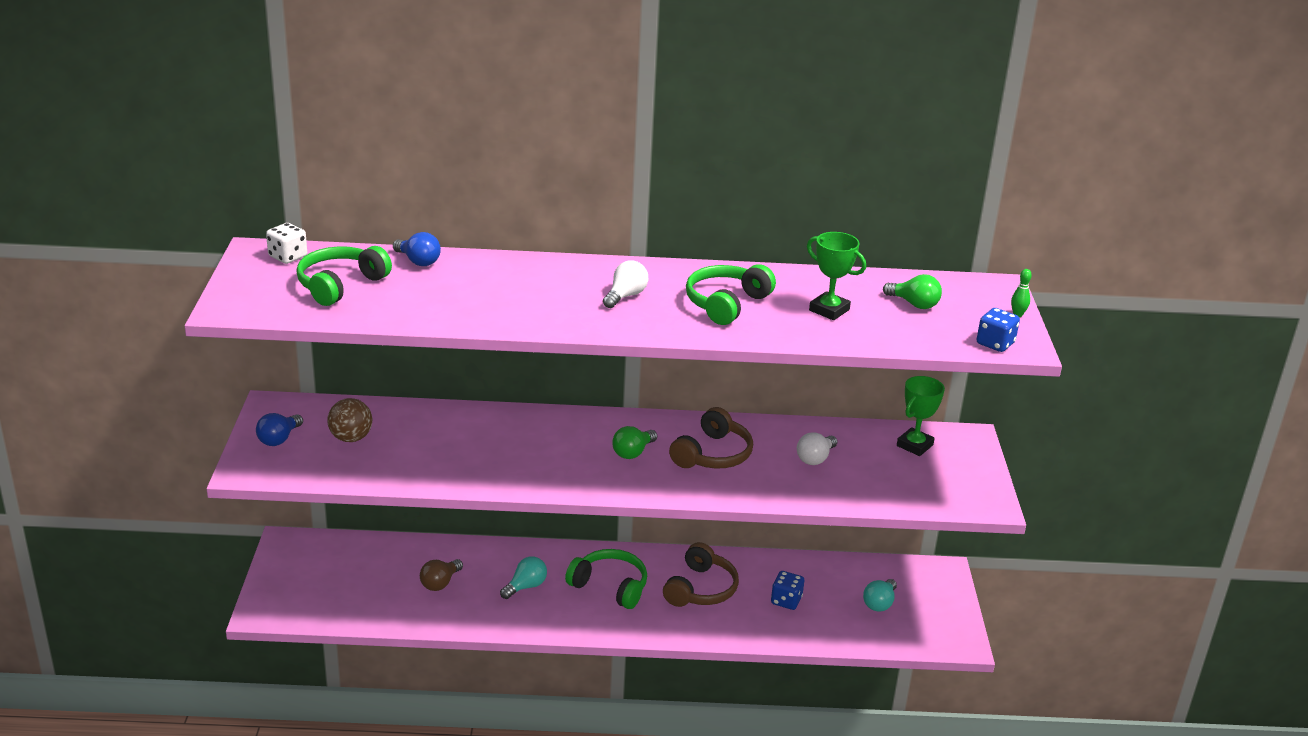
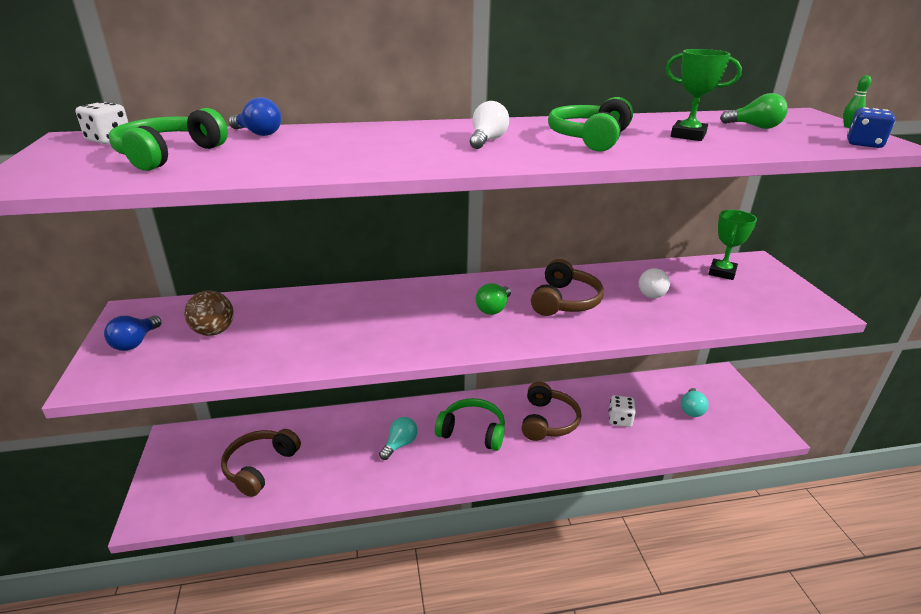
camera: 10 degrees left, 0 degrees up
(374, 585) = (260, 467): none -> brown headphones
(440, 583) = (322, 454): brown light bulb -> none
(786, 601) = (620, 420): blue dice -> white dice

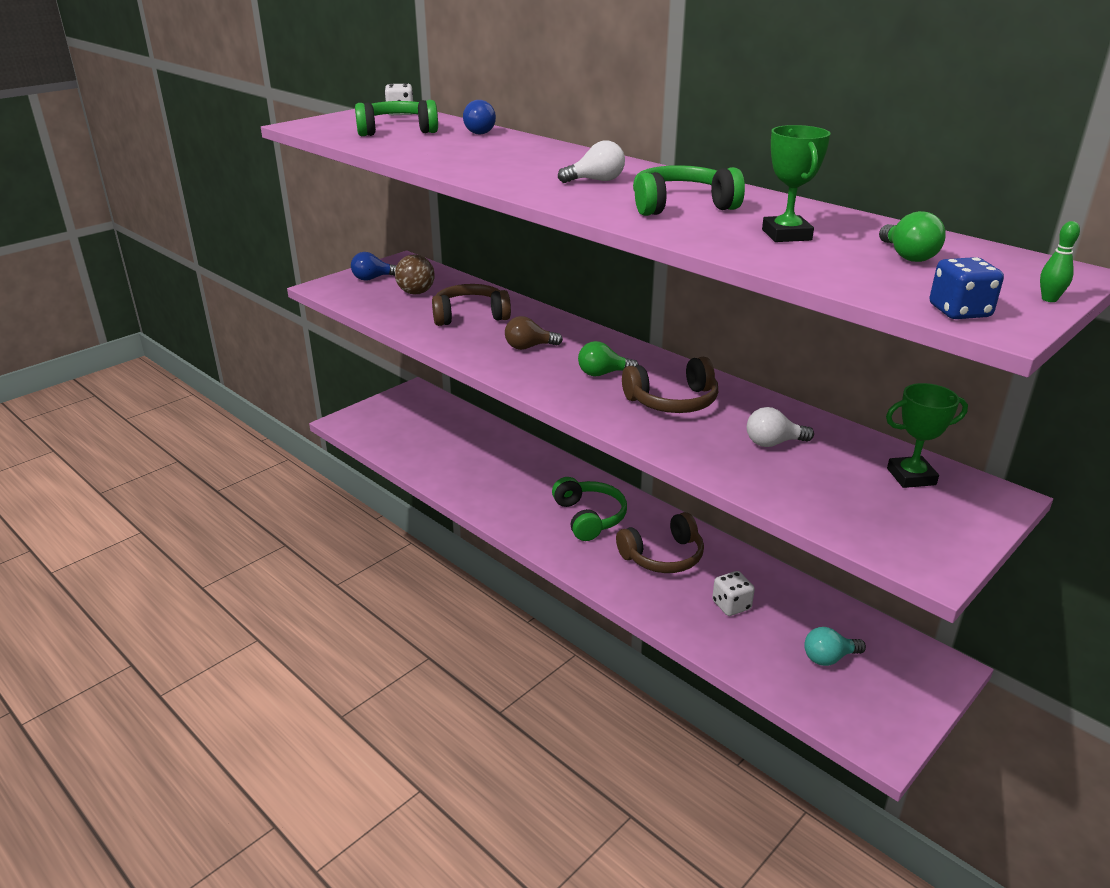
camera: 55 degrees right, 0 degrees up
(260, 467) = (428, 438): brown headphones -> brown headphones (470, 316)
(400, 444) = (525, 486): turquoise light bulb -> none
(408, 320) = (529, 347): none -> brown light bulb

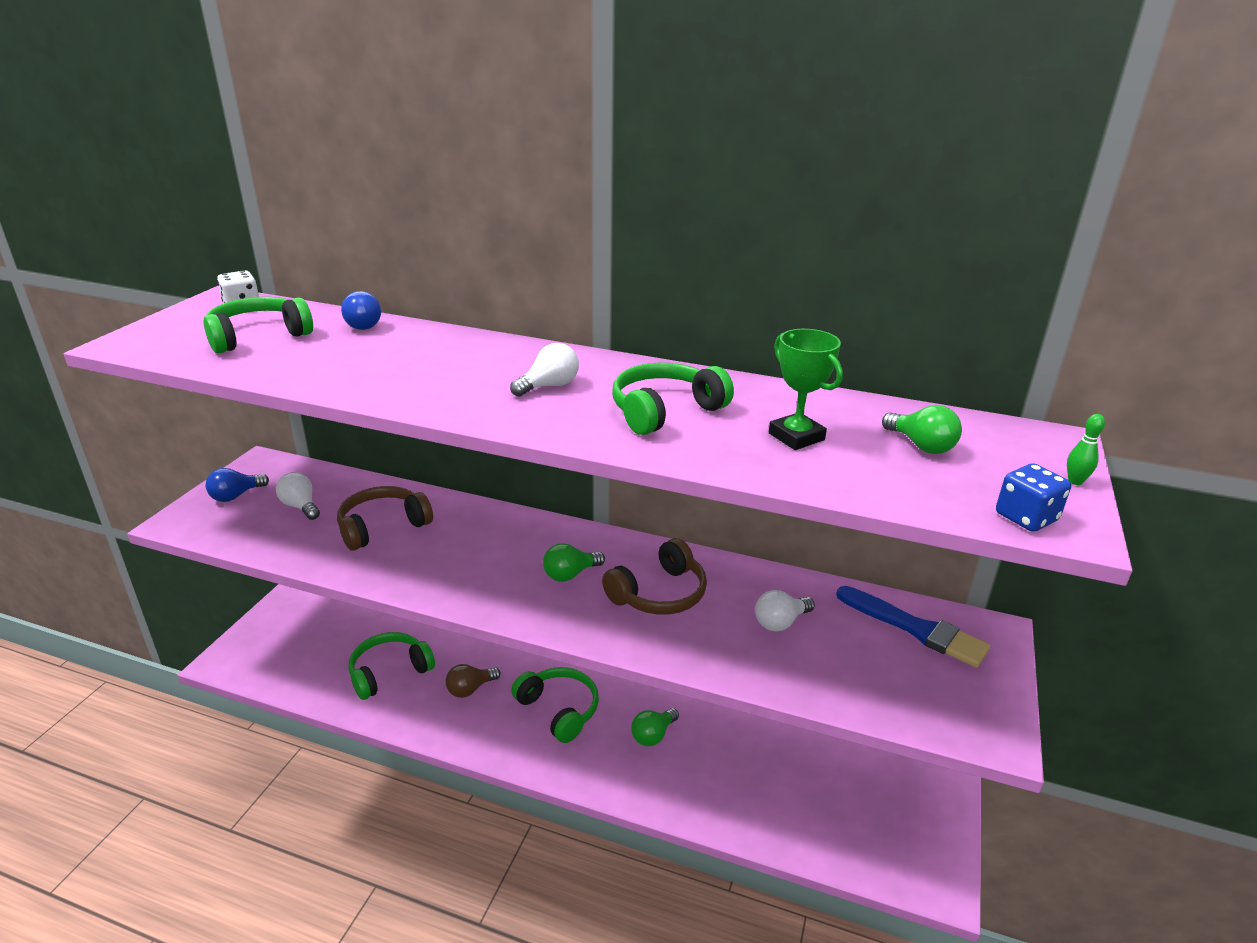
camera: 25 degrees left, 0 degrees up
(416, 293) = (300, 506): brown ball -> white light bulb
(463, 458) = (389, 672): none -> green headphones
(529, 347) = (472, 556): brown light bulb -> brown light bulb (470, 689)
(663, 556) = (653, 735): brown headphones -> green light bulb
(731, 605) = (742, 773): white dice -> none
(829, 658) = (852, 803): turquoise light bulb -> none
(911, 476) = (916, 629): green trophy -> blue brush

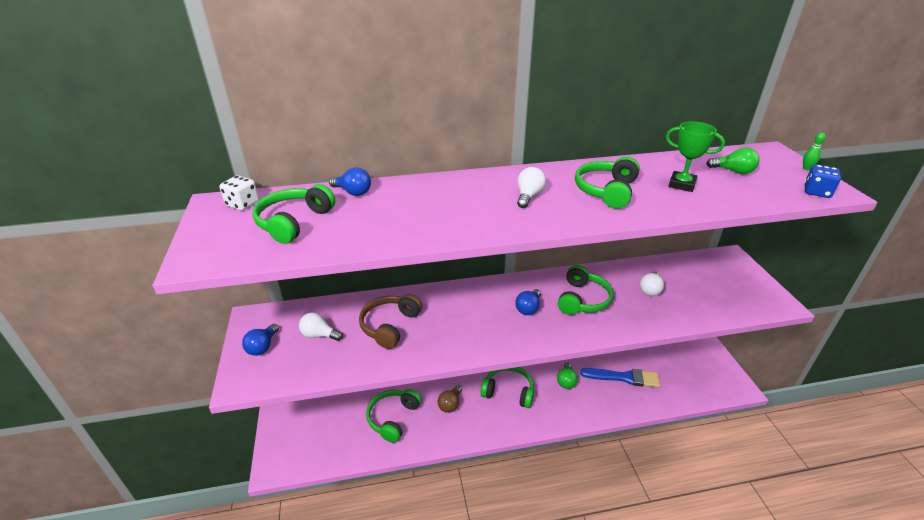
camera: 30 degrees left, 5 degrees up
(570, 574) = (528, 308): green light bulb -> blue light bulb
(659, 594) = (582, 299): brown headphones -> green headphones
(916, 629) = (704, 268): blue brush -> blue brush (623, 377)

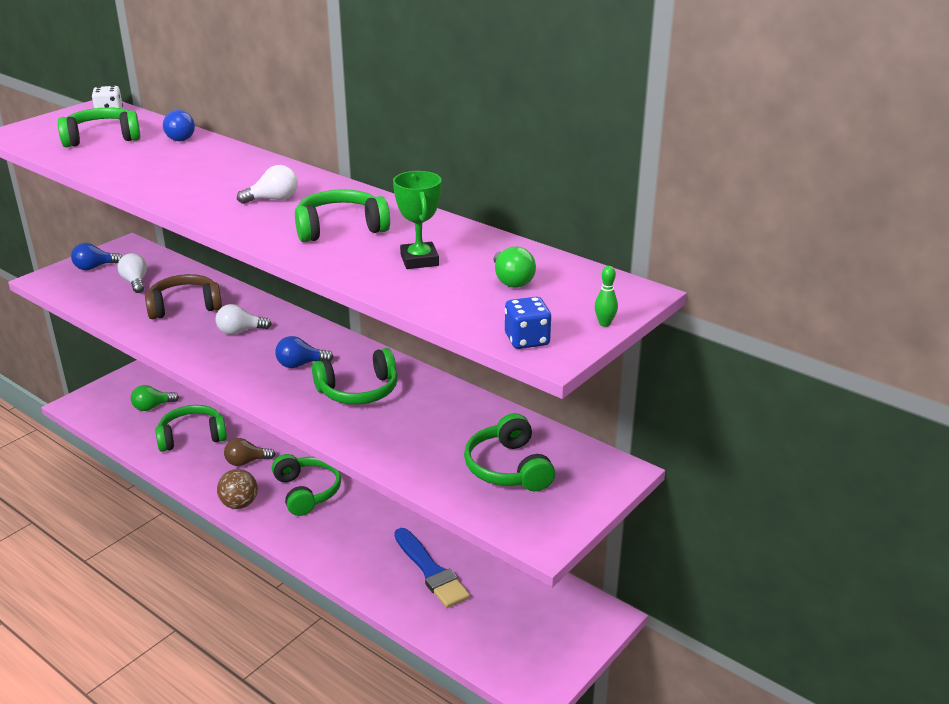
camera: 50 degrees right, 5 degrees down
(492, 429) = (239, 504): none -> brown ball
(566, 381) = (371, 527): green light bulb -> green light bulb (152, 407)
(650, 290) = (439, 429): white light bulb -> white light bulb (240, 331)
(706, 285) = (508, 468): none -> green headphones

